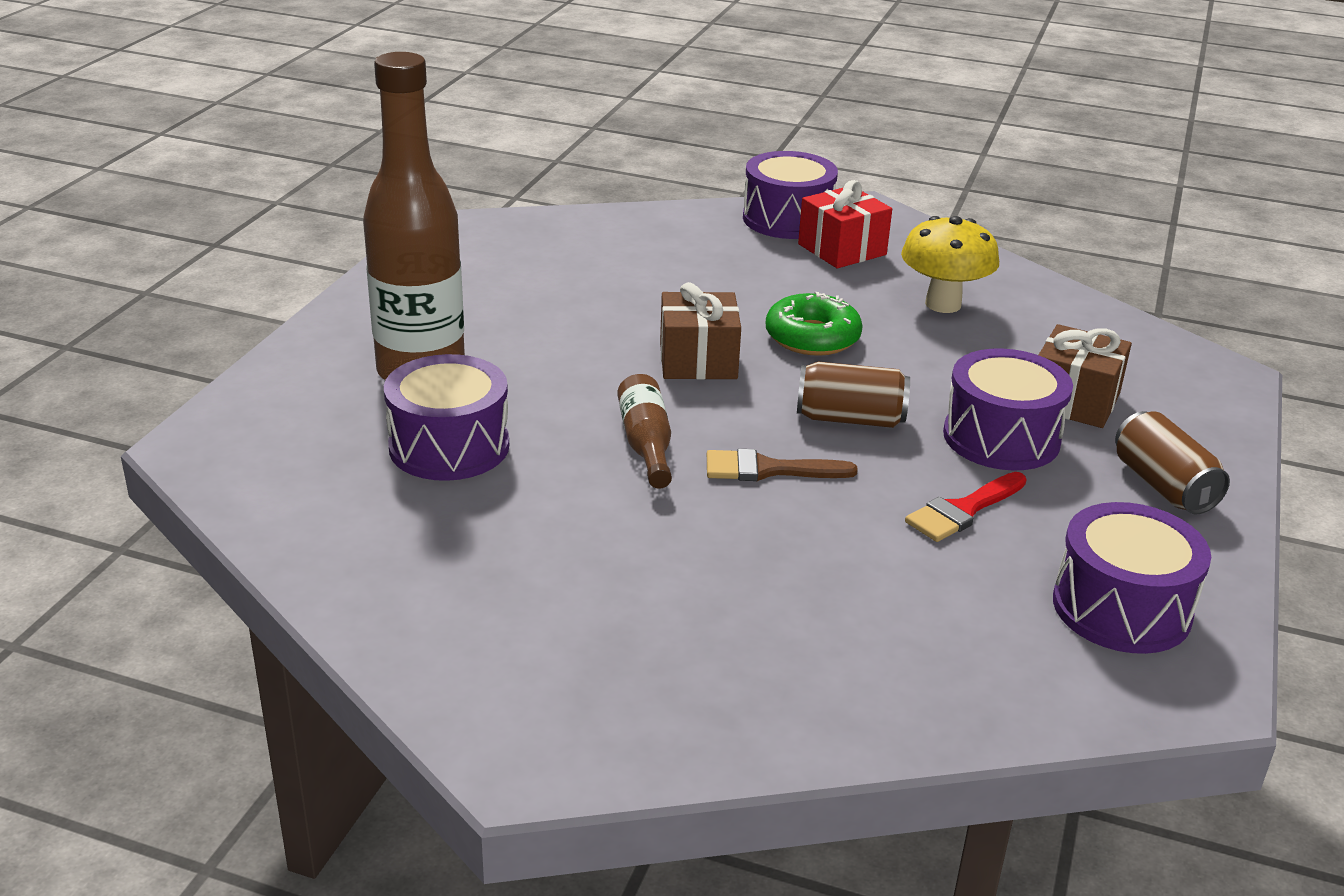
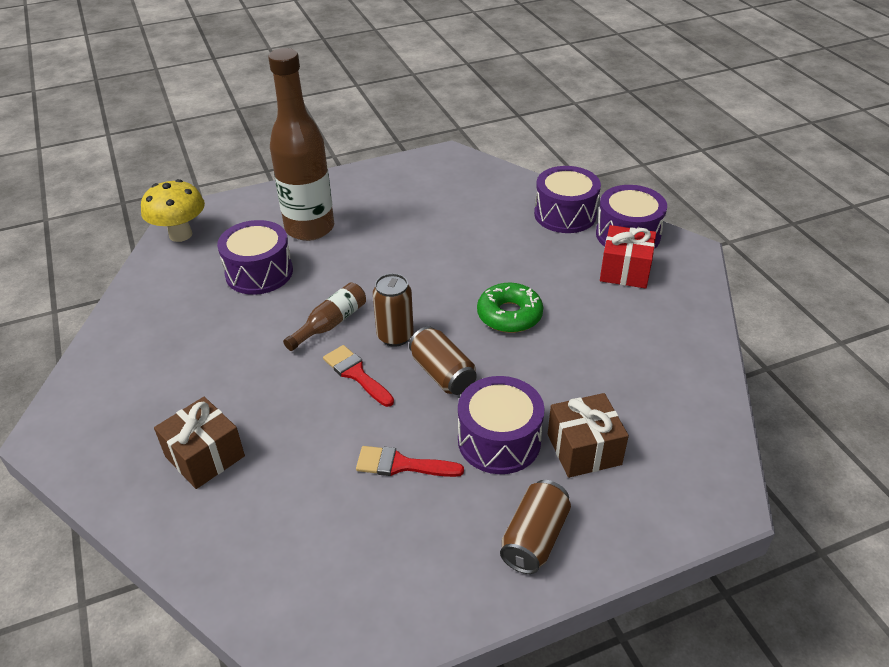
camera: 50 degrees right, 10 degrees up
(698, 360) = (430, 293): brown gift -> brown gift (205, 456)
(739, 415) = (395, 336): none -> brown can
(768, 469) = (356, 374): brown brush -> red brush
(943, 304) = (621, 339): yellow mushroom -> yellow mushroom (180, 235)
(1121, 608) = (374, 582): purple drum -> purple drum (565, 214)

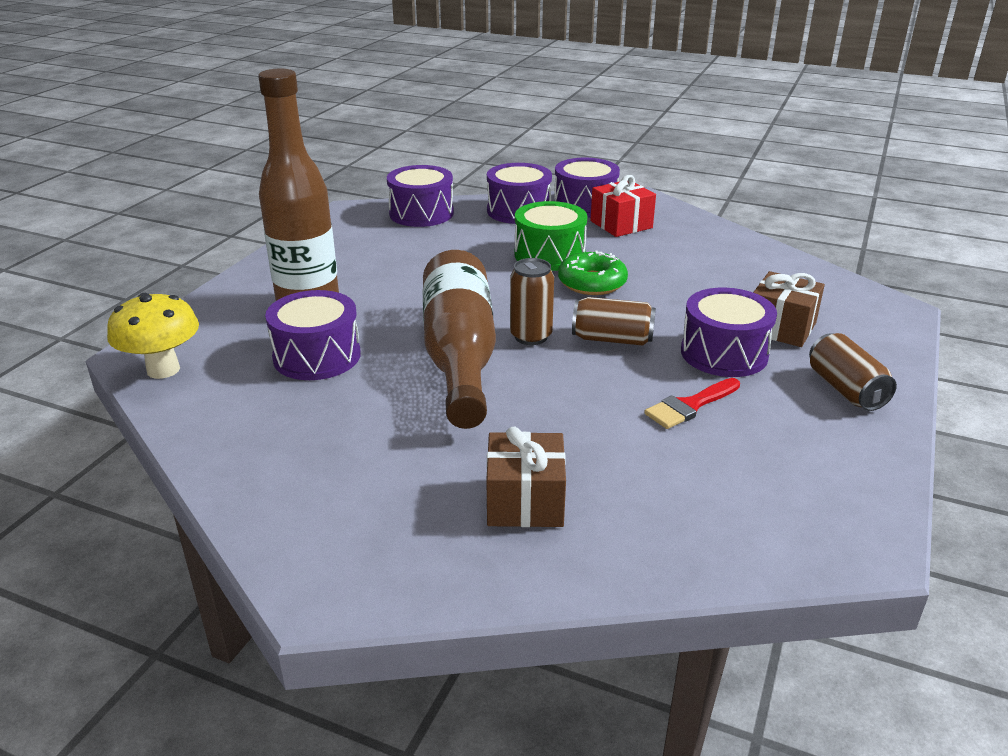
camera: 45 degrees left, 10 degrees down
(330, 324) = (459, 356): brown bottle -> brown bottle, size x2.14
(356, 374) = (546, 374): red brush -> none
(491, 182) = (421, 213): none -> purple drum
(520, 270) = (549, 255): none -> green drum

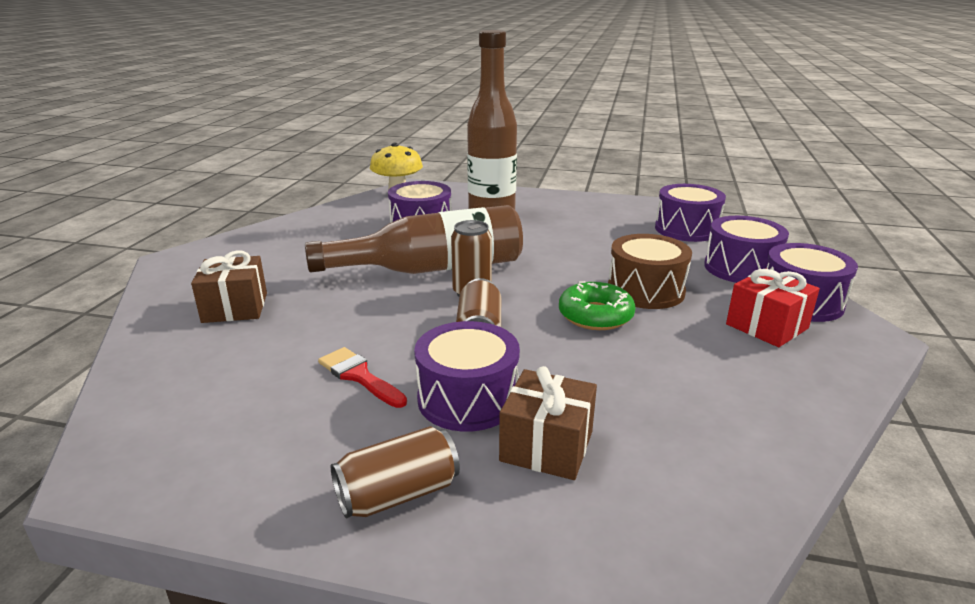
camera: 80 degrees right, 5 degrees down
(549, 255) = (645, 290): green drum -> brown drum

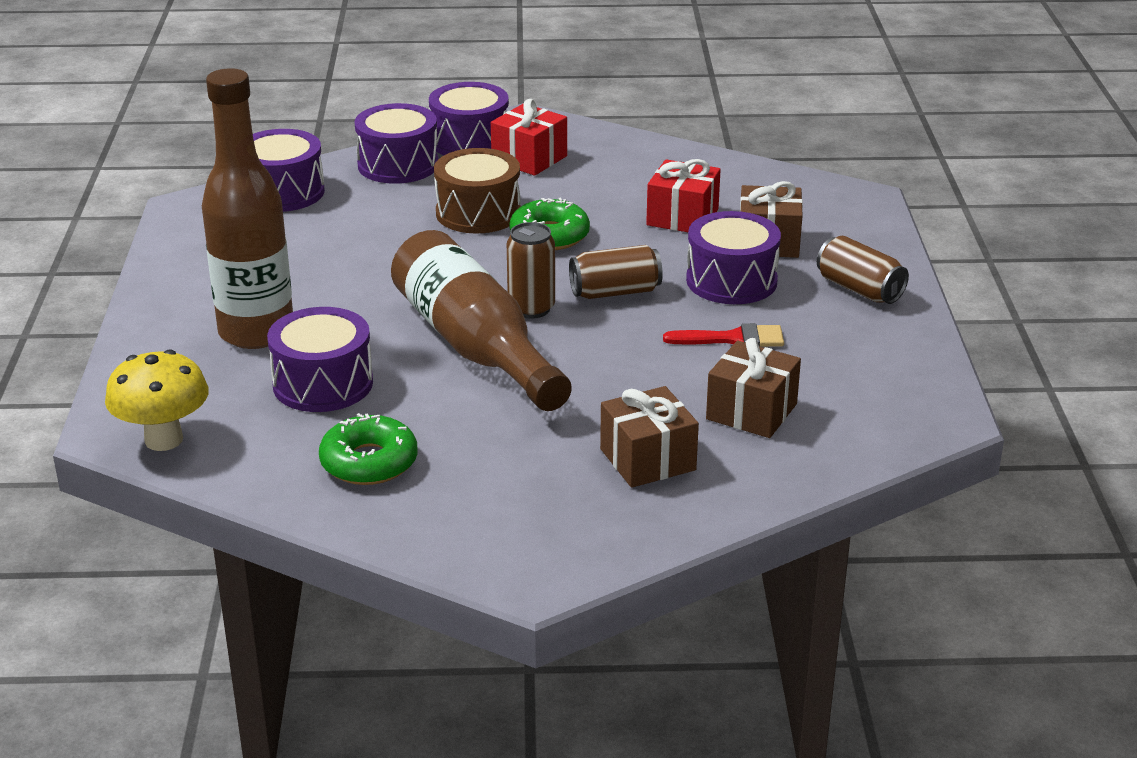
camera: 105 degrees left, 5 degrees up
(242, 361) = (751, 411): none -> brown gift
(329, 231) = (369, 462): none -> green donut
(359, 376) = (733, 339): red brush -> red brush turned 120 degrees counterclockwise
(623, 395) = (682, 217): none -> red gift

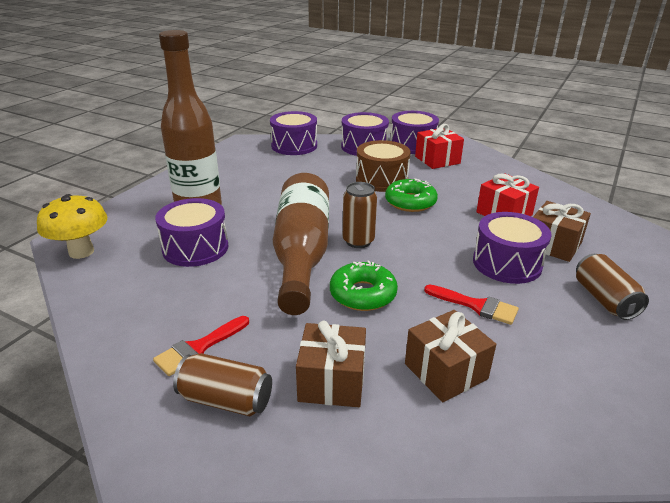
camera: 30 degrees right, 0 degrees up
(369, 462) = (159, 307): green donut -> green donut (363, 294)
(470, 482) = (199, 348): none -> red brush
(615, 292) = (420, 247): brown can -> brown can (226, 400)

